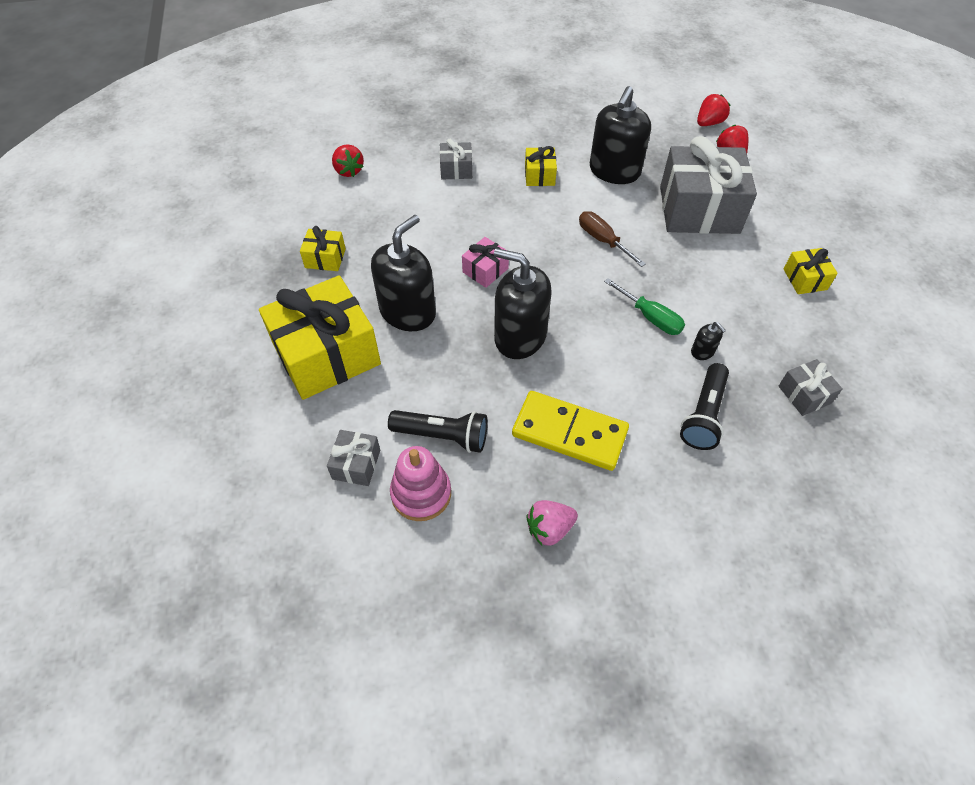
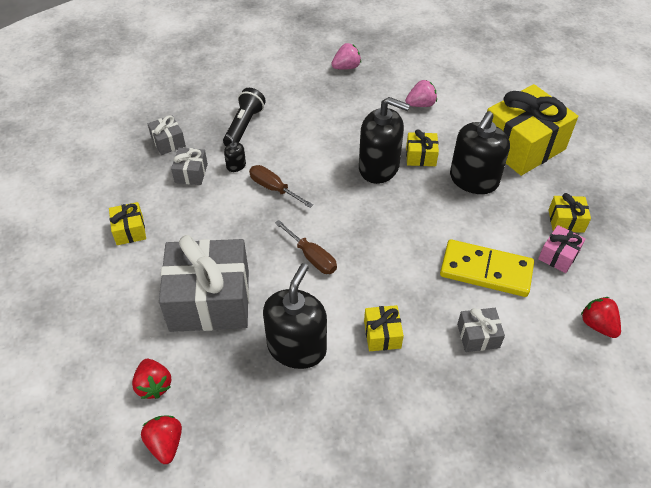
camera: 175 degrees right, 5 degrees down
(356, 464) = (470, 87): grey gift -> grey gift (191, 173)
(421, 493) = (425, 77): pink stacking toy -> none
(443, 436) = (420, 104): black flashlight -> pink strawberry
(464, 348) = (421, 156): none -> yellow gift
(485, 270) = (418, 219): pink gift -> pink gift (558, 255)
(569, 433) = (337, 111): yellow domino -> yellow domino (486, 270)
(650, 317) = (273, 188): green screwdriver -> brown screwdriver
(709, 123) = (165, 444): red strawberry -> red strawberry turned 120 degrees clockwise

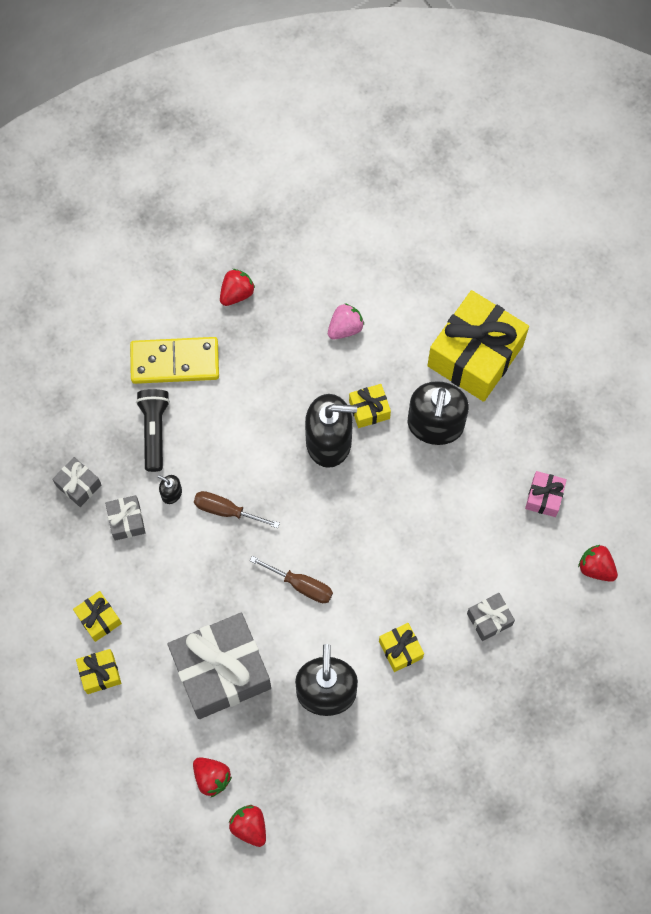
camera: 20 degrees left, 20 degrees up
(346, 67) = (236, 293): pink strawberry -> red strawberry
(486, 270) = (478, 541): yellow domino -> yellow domino (175, 362)
(566, 221) = (543, 449): yellow gift -> yellow gift (100, 673)

